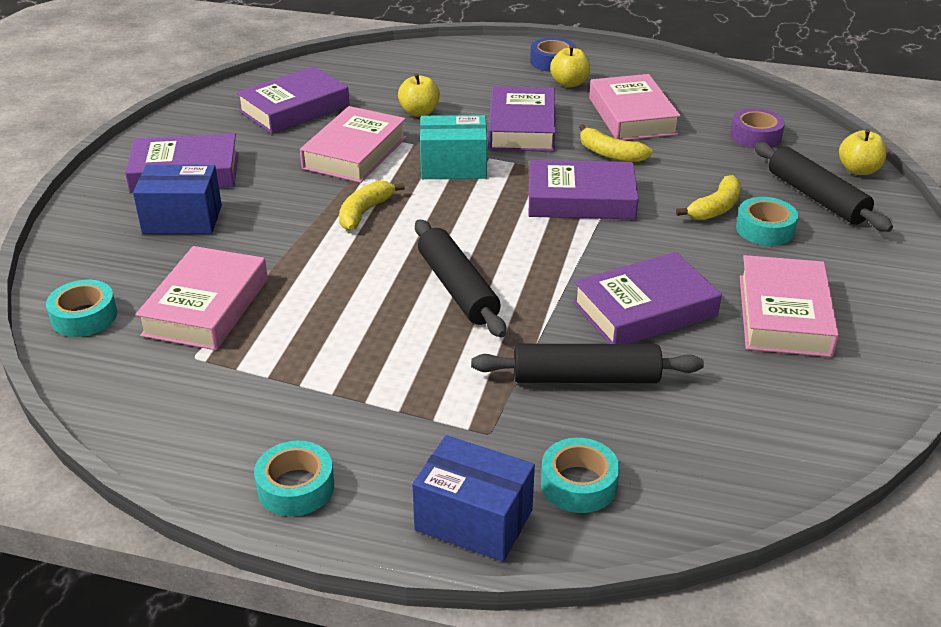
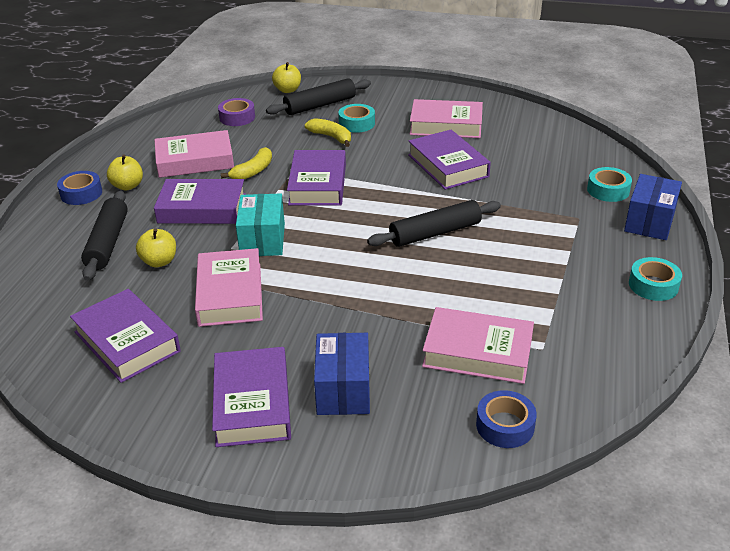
camera: 90 degrees left, 0 degrees up
(84, 316) = (505, 425): turquoise tape -> blue tape
(355, 153) = (230, 294): pink book -> pink book turned 60 degrees clockwise
(364, 212) = (333, 281): yellow banana -> none
(585, 378) = (519, 186): black rolling pin -> black rolling pin (108, 242)

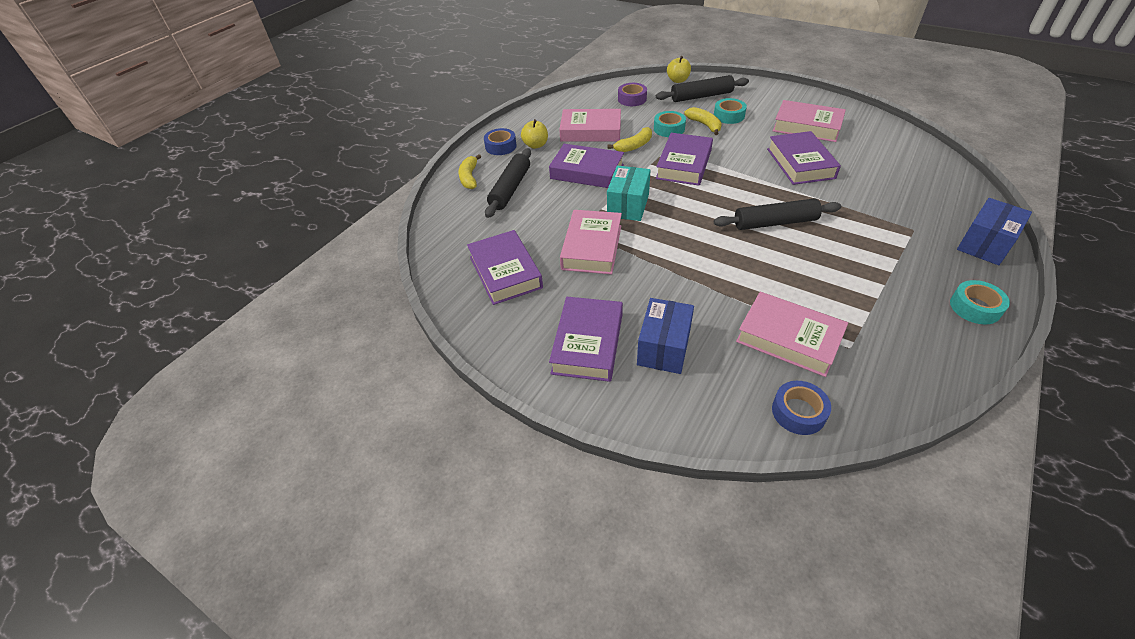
camera: 20 degrees right, 10 degrees up
(48, 237) = (469, 177): none -> yellow banana
(159, 261) = (544, 210): yellow apple -> none
(608, 190) = (949, 207): turquoise tape -> turquoise tape (669, 129)

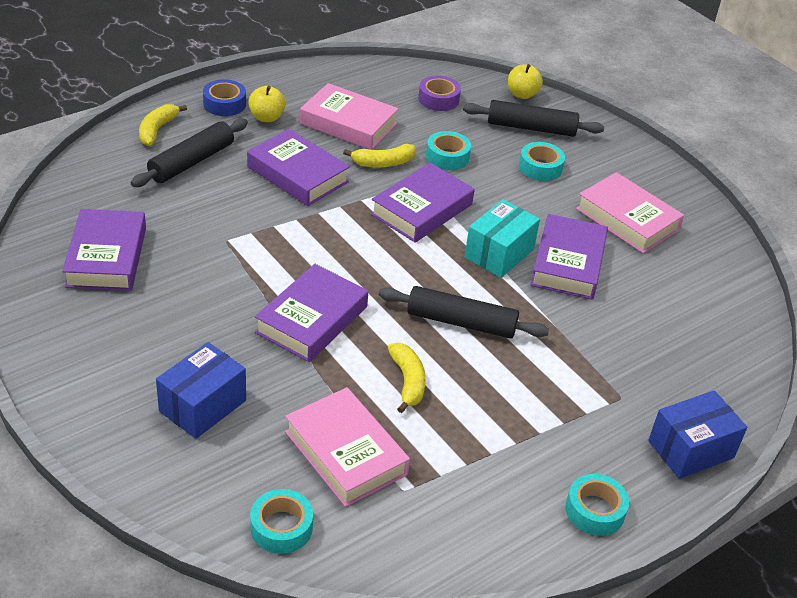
camera: 15 degrees right, 5 degrees down
(588, 343) = (128, 368): purple book -> purple book (312, 319)
(591, 247) = (223, 266): pink book -> none
(628, 205) = (308, 234): turquoise box -> turquoise box (499, 253)
(704, 125) = (497, 168): yellow banana -> yellow banana (407, 381)
(798, 412) = (281, 527): blue tape -> turquoise tape

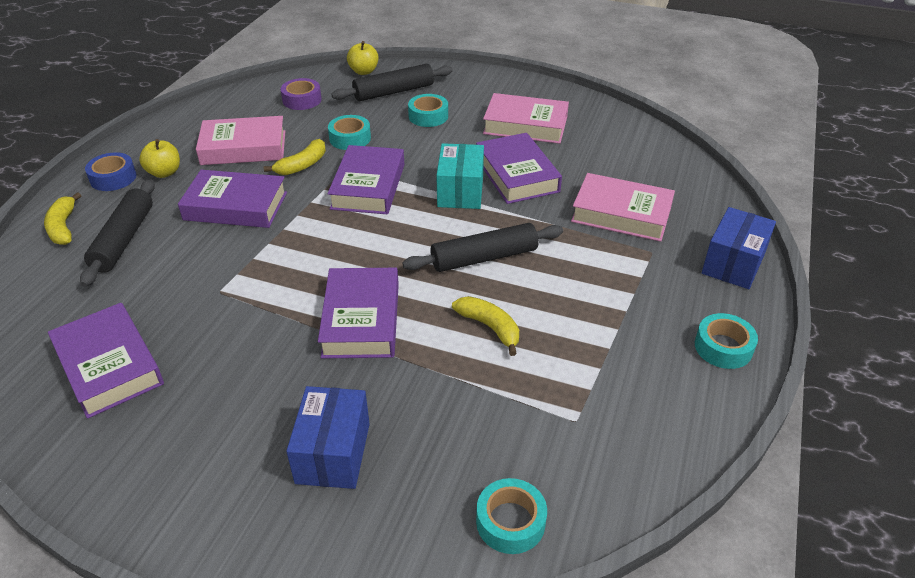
camera: 30 degrees left, 0 degrees up
(346, 453) = (499, 417): pink book -> pink book (621, 214)

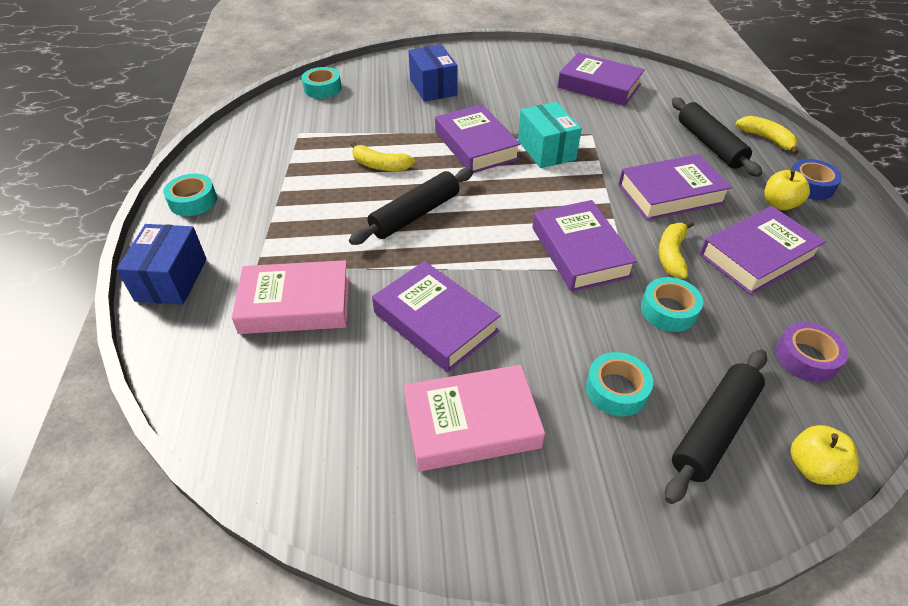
camera: 155 degrees right, 5 degrees up
(243, 148) = (757, 256): pink book -> purple book
(460, 191) = (483, 277): turquoise box -> turquoise box (546, 150)

